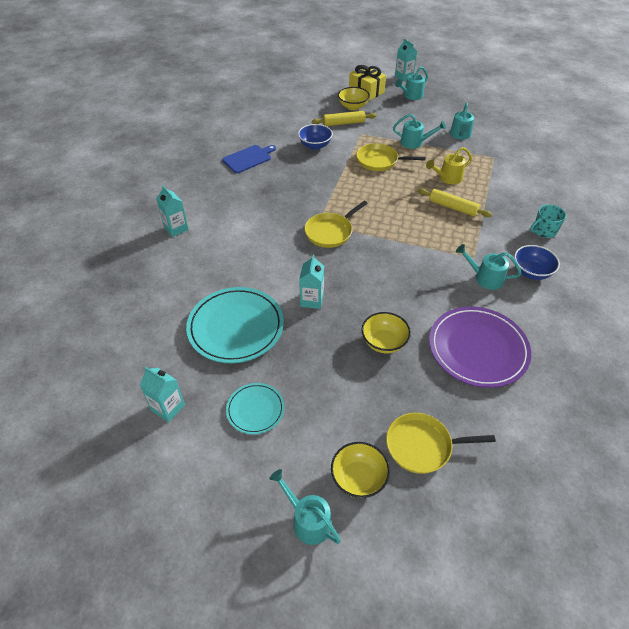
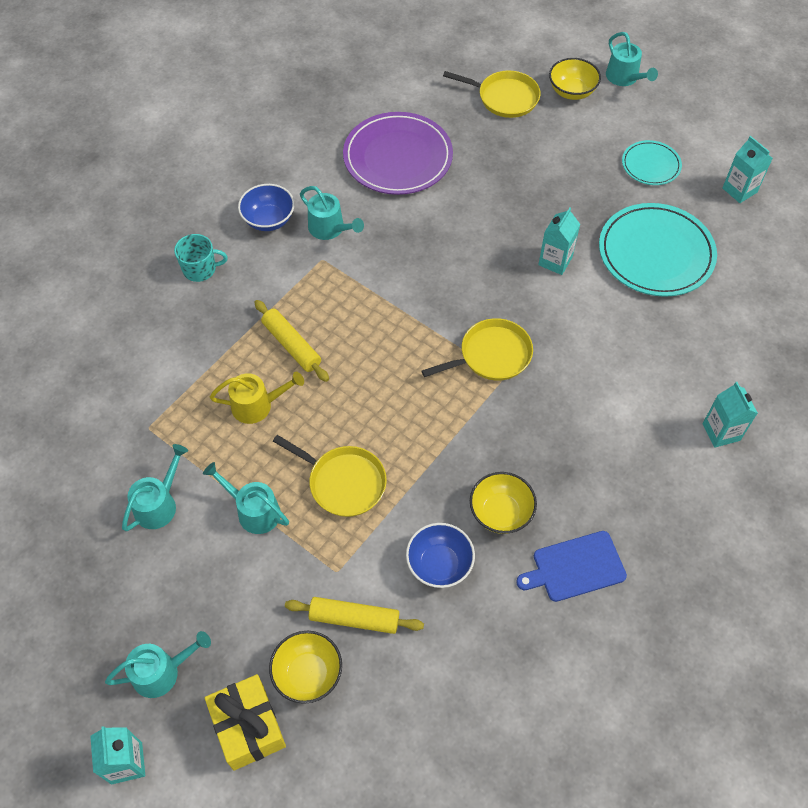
camera: 160 degrees left, 10 degrees up
(384, 342) = (493, 190): yellow bowl -> yellow bowl (500, 512)

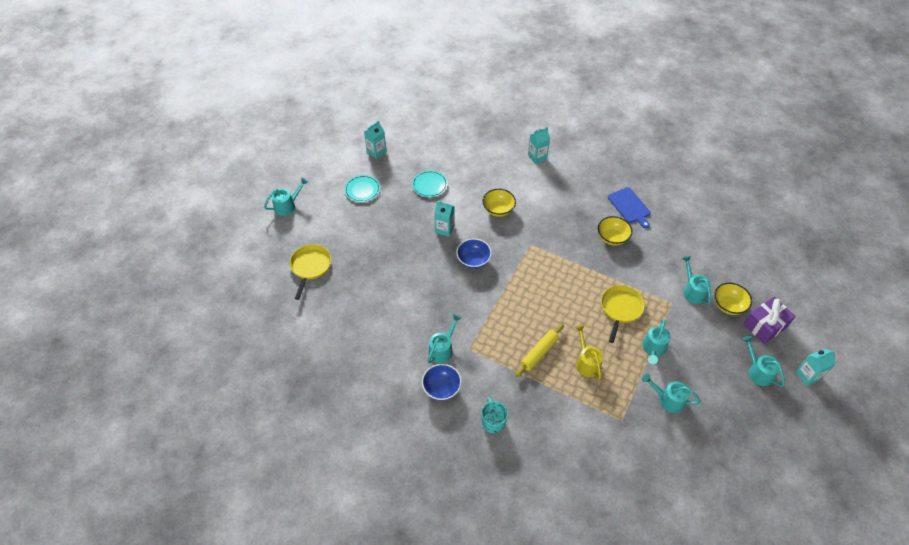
camera: 100 degrees left, 5 degrees down
(248, 727) = (765, 325): yellow gift -> purple gift
(354, 618) = (692, 291): yellow rolling pin -> turquoise watering can
(398, 157) = (373, 320): purple plate -> none
(439, 564) = (650, 259): blue bowl -> blue bowl (473, 260)
(491, 355) = (518, 252): yellow pan -> none
(572, 91) = (302, 231): yellow bowl -> yellow bowl (498, 210)
(656, 253) = (429, 185): turquoise plate -> turquoise plate, size x0.54

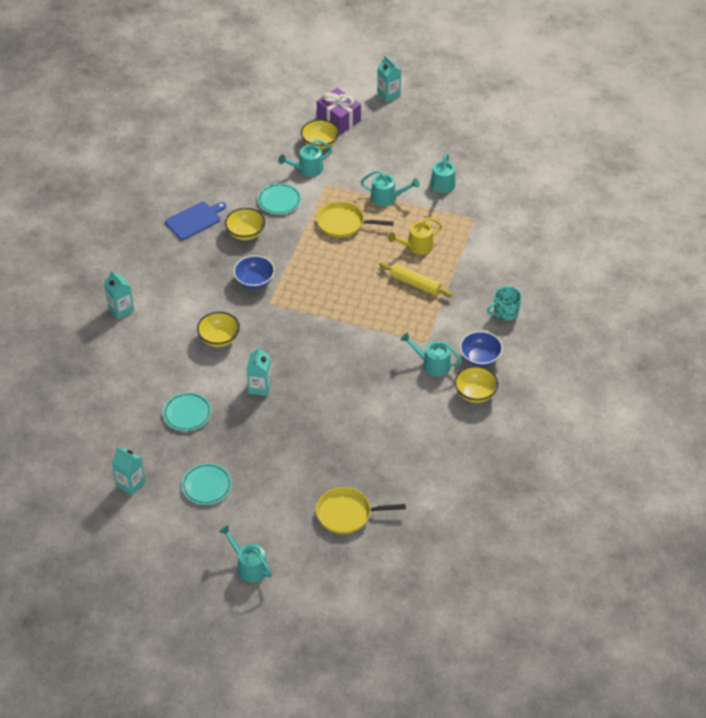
camera: 100 degrees left, 5 degrees down
(402, 376) = (475, 393): none -> yellow bowl
(473, 260) = (303, 353): blue bowl -> blue bowl (254, 281)
(651, 265) = (279, 200): none -> turquoise plate
(758, 371) = (393, 126): turquoise watering can -> none

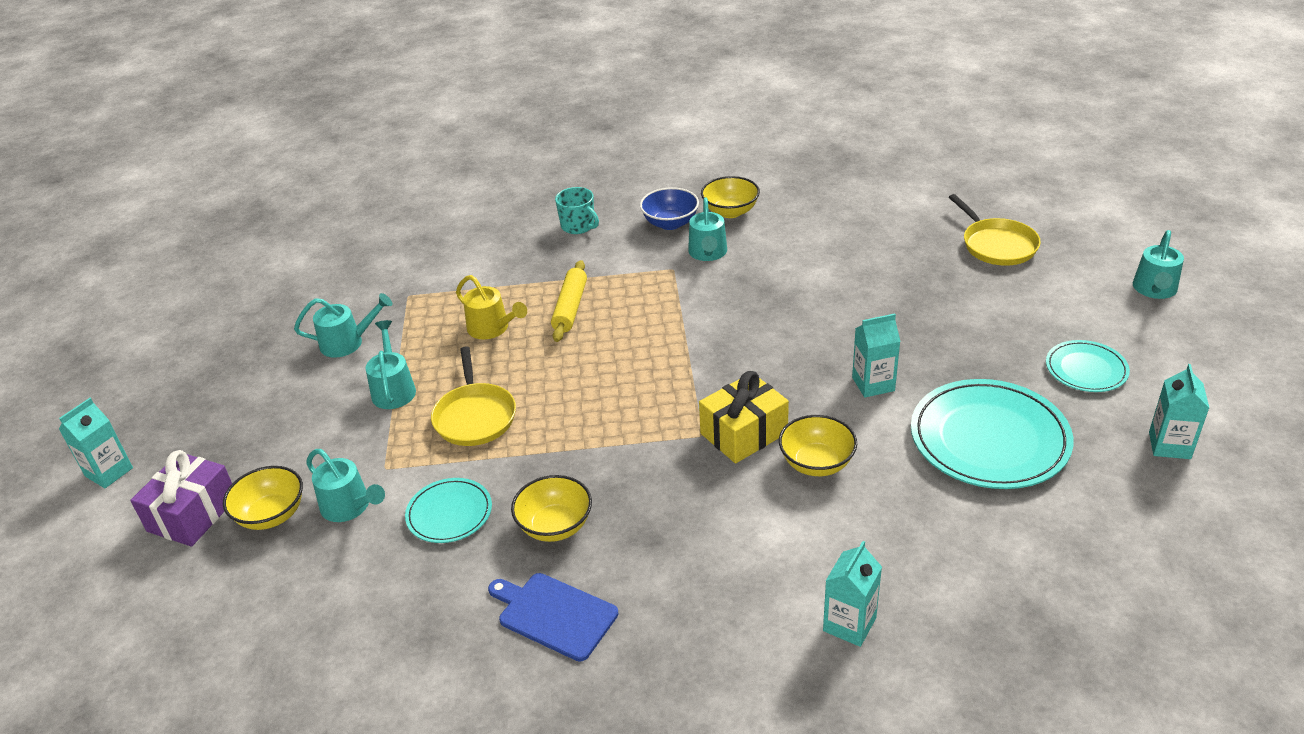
camera: 110 degrees left, 10 degrees down
(187, 413) = (989, 439): turquoise plate -> turquoise plate, size x1.86
(254, 281) = (665, 470): blue bowl -> none
(259, 319) = (744, 433): none -> yellow gift

